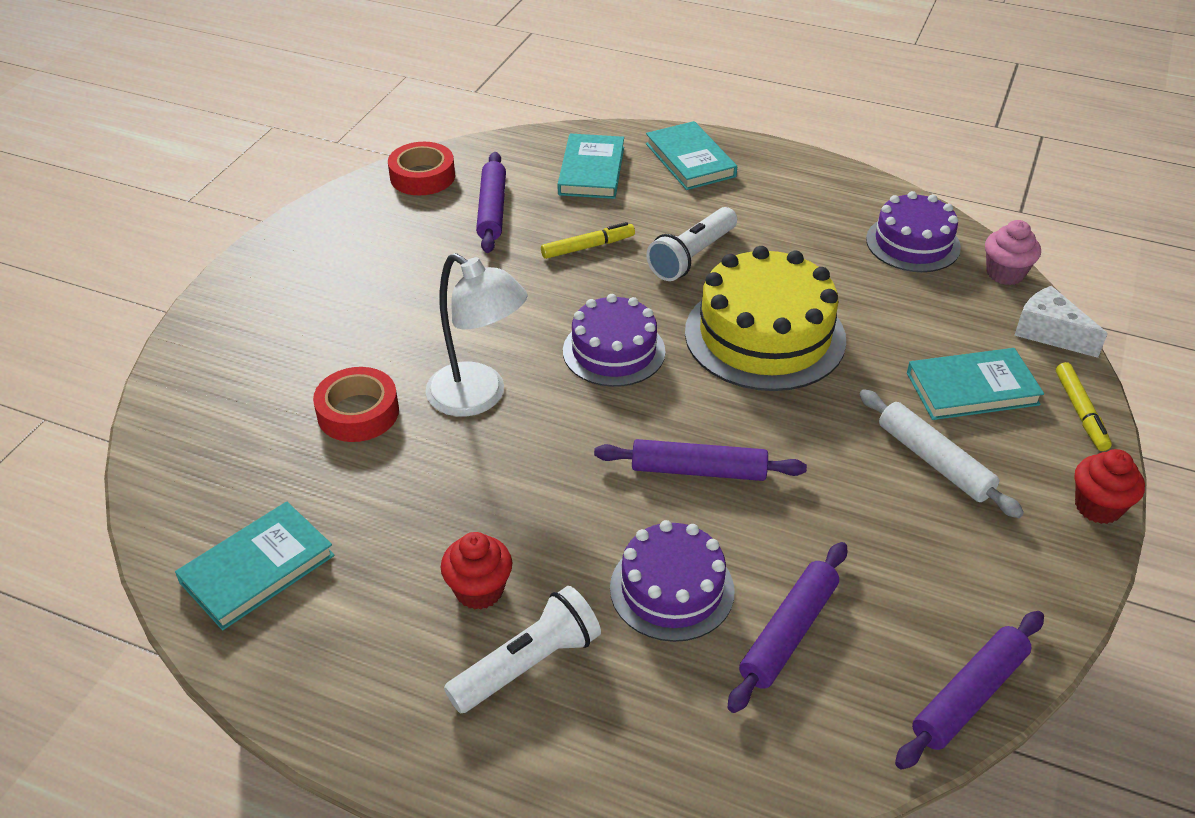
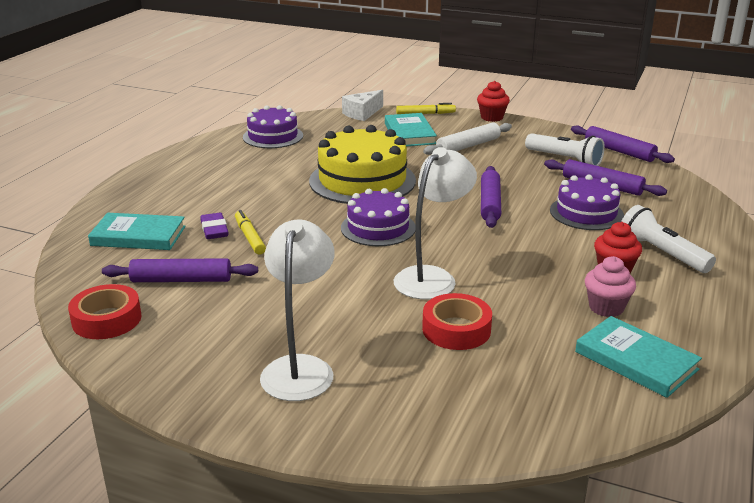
camera: 90 degrees left, 15 degrees down
(313, 299) = (300, 368): none -> white lamp
(607, 220) = (214, 230): none -> purple eraser
(690, 160) = (142, 197): turquoise book -> none
(692, 256) = (271, 200): white flashlight -> white flashlight (565, 159)
(1005, 273) = (308, 118): pink cupcake -> pink cupcake (606, 307)

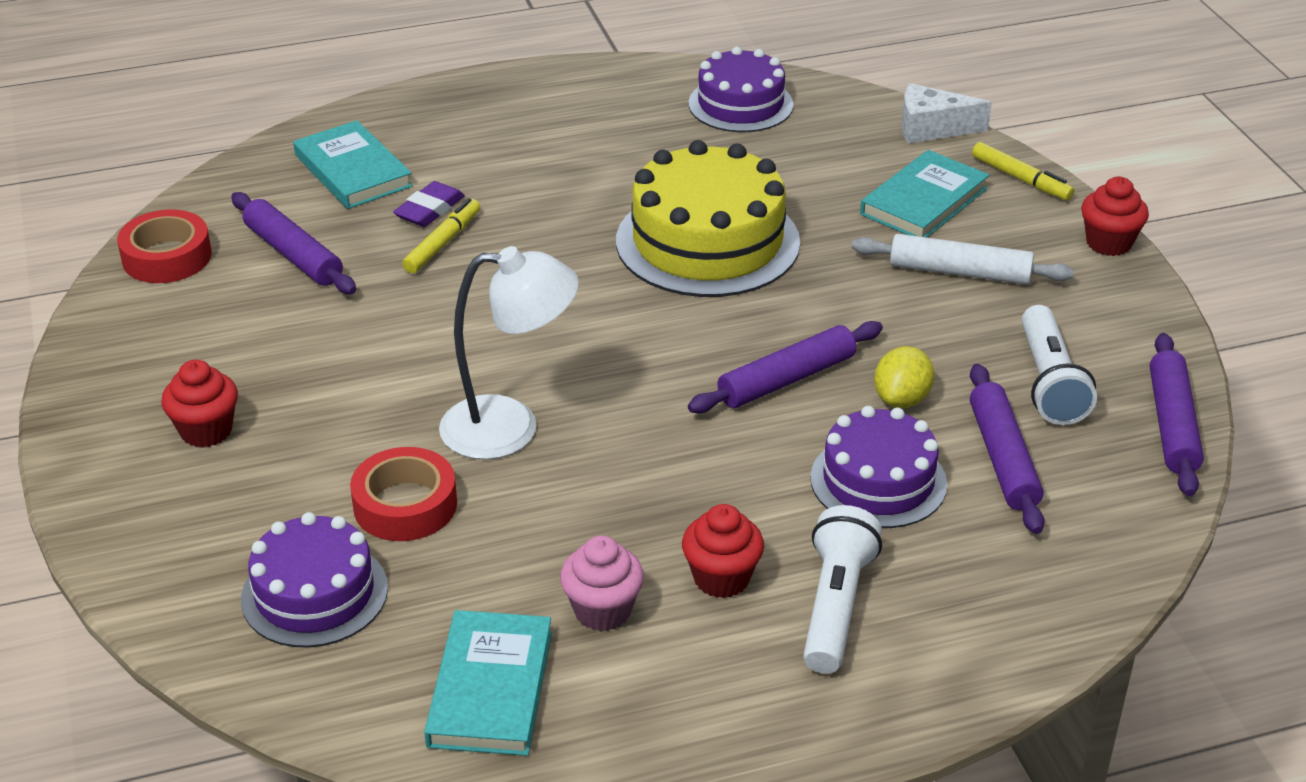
camera: 50 degrees right, 10 degrees up
(300, 368) = (206, 431): white lamp -> red cupcake
(378, 228) = (588, 322): purple cake -> purple cake (314, 593)
(537, 188) = (901, 399): none -> yellow lemon

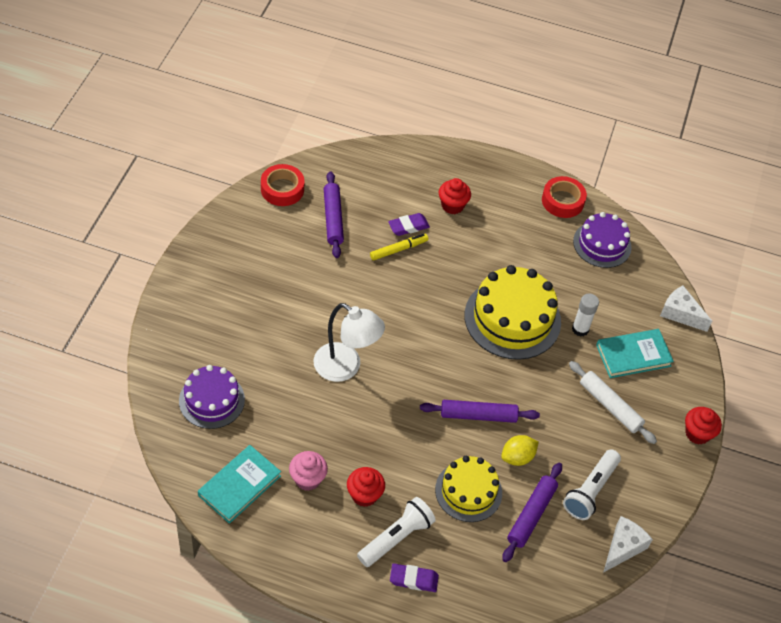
camera: 30 degrees right, 15 degrees up
(206, 431) = (231, 294): red cupcake -> red cupcake (452, 205)
(353, 171) = (394, 183): turquoise book -> none
(405, 505) = (275, 380): red tape -> red tape (562, 201)
(818, 208) = (580, 329): none -> white glue stick
(878, 481) = (468, 491): purple cake -> yellow cake
(925, 646) = (413, 579): none -> purple eraser
(1021, 179) = (693, 370): yellow marker -> none
(1172, 424) = (623, 547): purple rolling pin -> white cheese

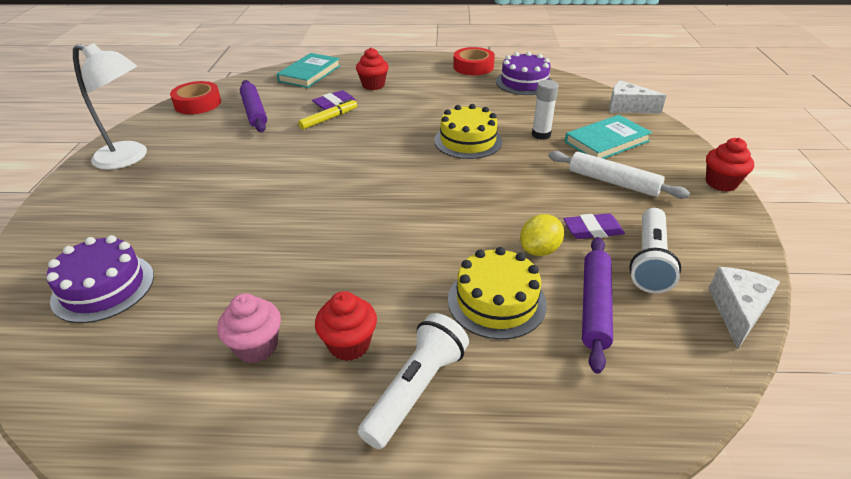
camera: 10 degrees left, 15 degrees down
(239, 486) = (143, 385): turquoise book -> turquoise book (310, 73)
(345, 367) = (291, 216): white lamp -> white lamp (129, 158)
(413, 579) = (467, 446): purple eraser -> purple eraser (593, 230)
(478, 415) = (471, 222): purple rolling pin -> none
(512, 318) = (468, 141): yellow cake -> yellow cake, size x0.63

